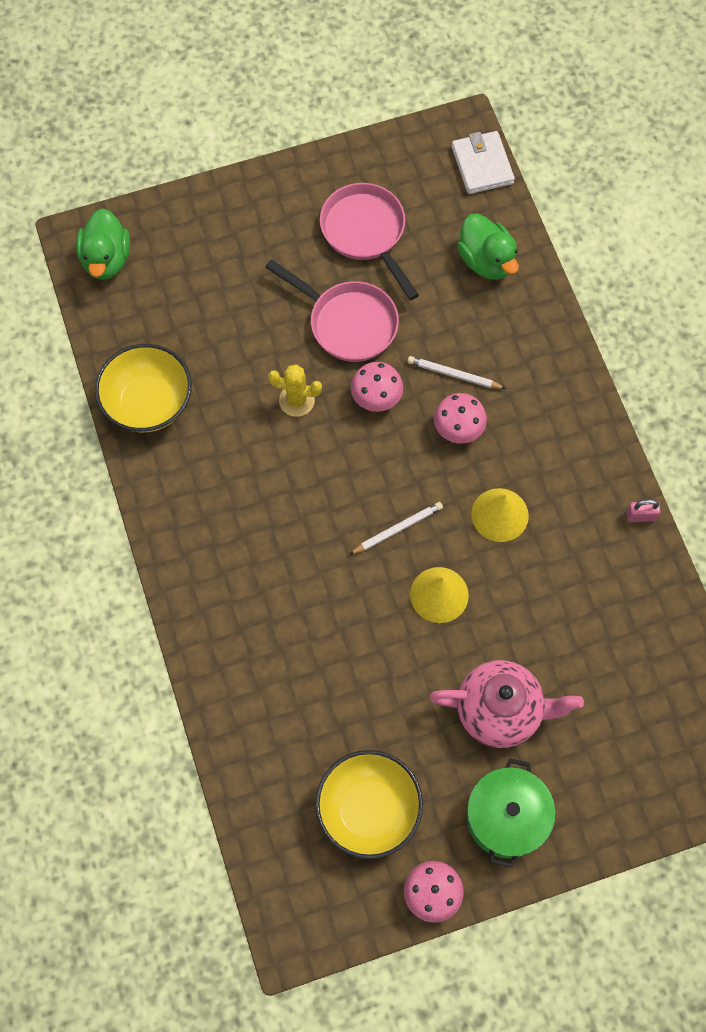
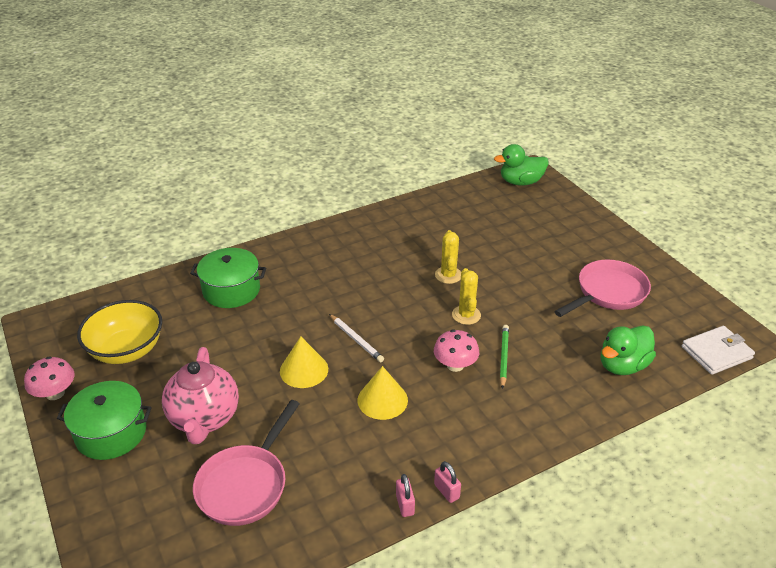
camera: 80 degrees right, 30 degrees down
(148, 403) = (423, 212): yellow bowl -> none
(272, 675) = (231, 290): none -> green pot
(348, 323) = (524, 293): pink pan -> pink pan (245, 485)
(376, 397) = (466, 315): pink mushroom -> yellow cactus
(453, 374) = (504, 357): white pencil -> green pencil
(629, 474) = (446, 491): none -> pink padlock

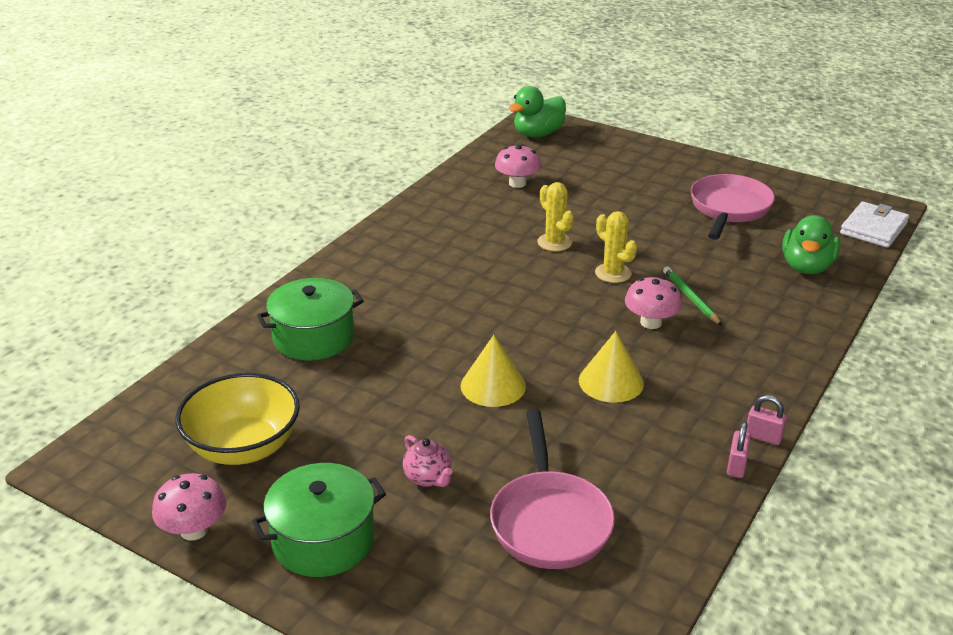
camera: 30 degrees left, 5 degrees down
(204, 419) = (428, 478): pink teapot -> pink teapot, size x0.47
(356, 340) = (520, 336): white pencil -> none
(405, 505) = (736, 466): pink padlock -> pink padlock turned 60 degrees clockwise
(467, 218) = (517, 183): none -> pink mushroom

